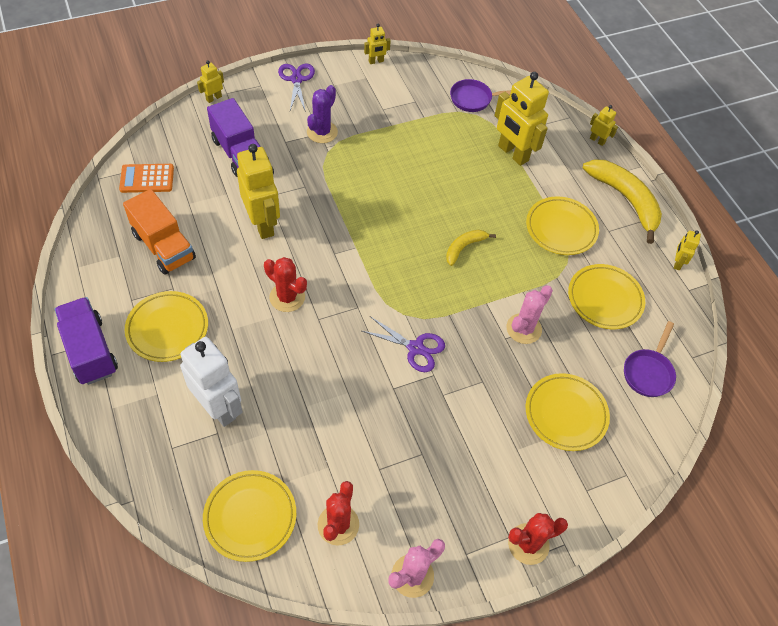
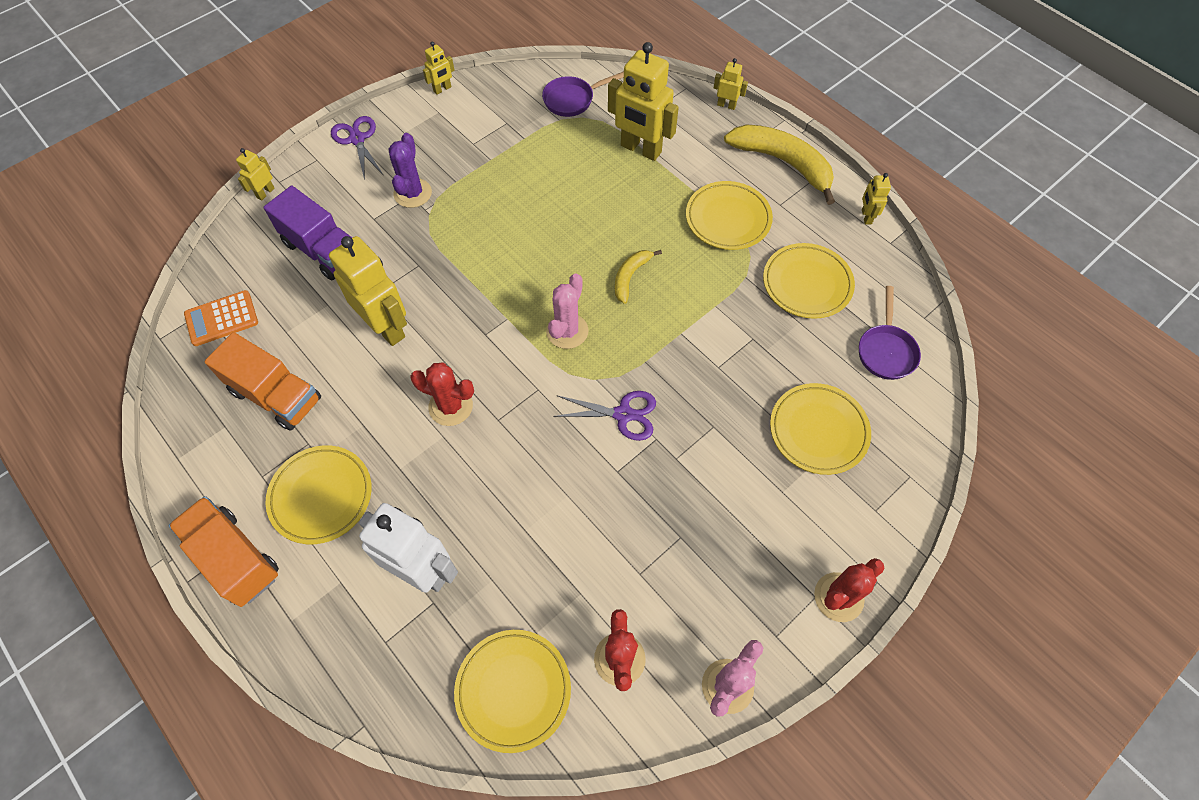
camera: 15 degrees left, 5 degrees up
(90, 350) = (235, 558): purple truck -> orange truck
(523, 329) = (734, 349): pink cactus -> pink cactus (567, 331)

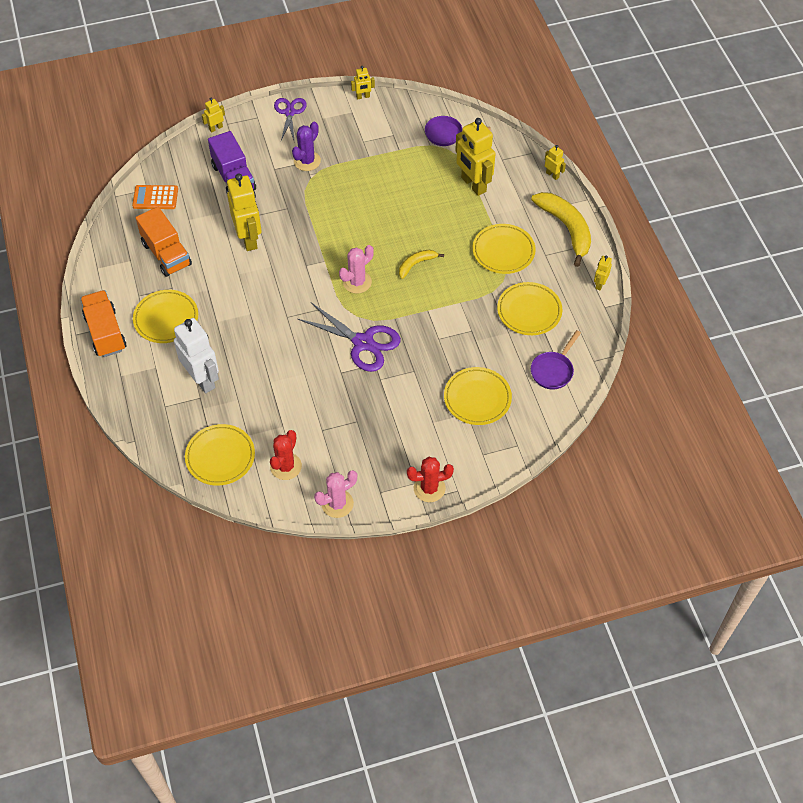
camera: 25 degrees right, 5 degrees down
(450, 406) = (263, 299): red cactus -> none
(623, 414) = (363, 343): purple scissors -> purple scissors, size x1.54

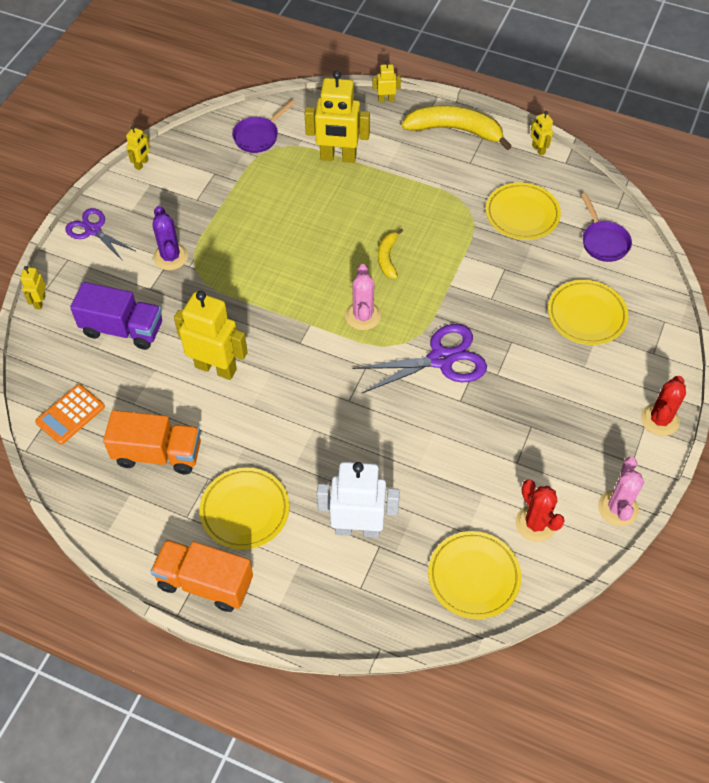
camera: 50 degrees left, 0 degrees up
(503, 251) = (437, 187): yellow plate -> none

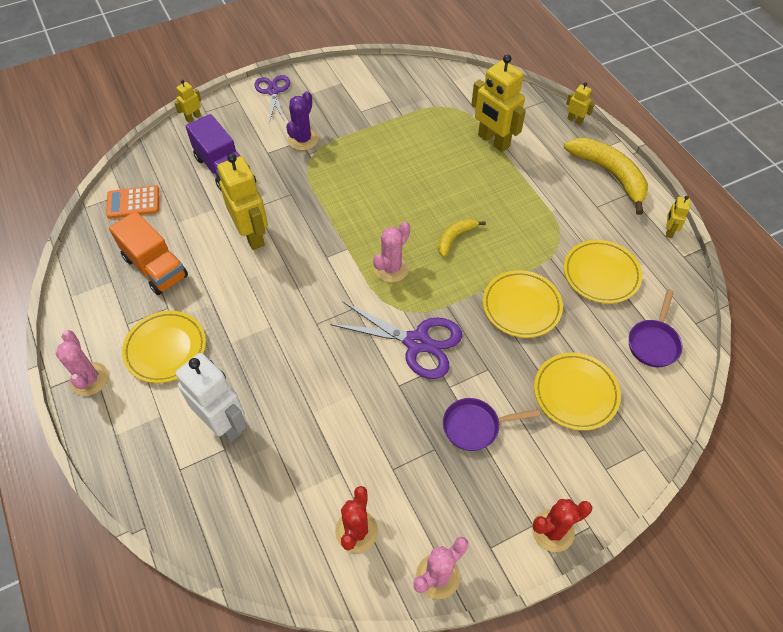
camera: 40 degrees right, 0 degrees up
(142, 164) = (349, 66): yellow robot -> none
(205, 583) = (89, 379): orange truck -> pink cactus
(258, 136) = (449, 93): purple pan -> purple pan (475, 426)
(473, 577) = (265, 532): yellow plate -> yellow plate (521, 306)

